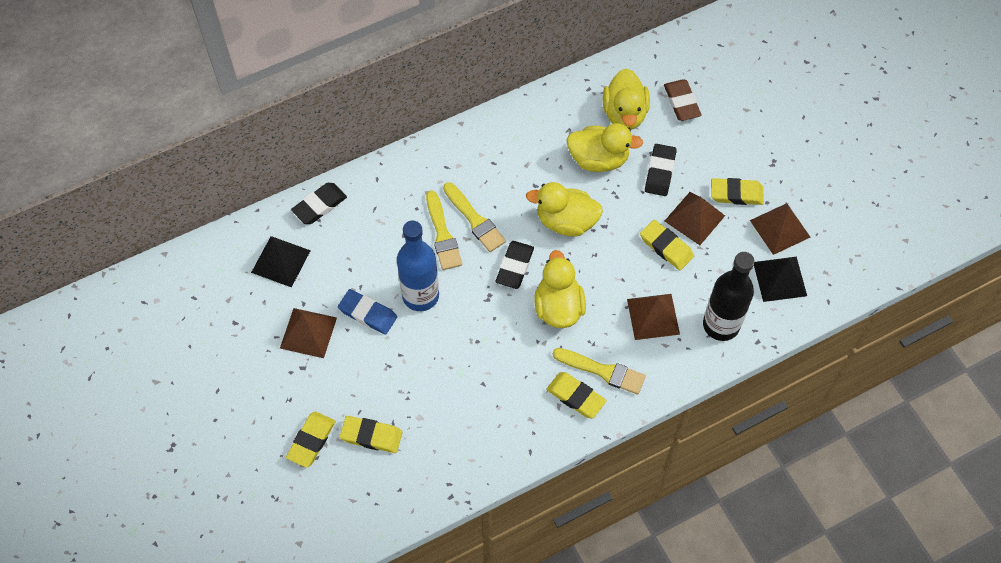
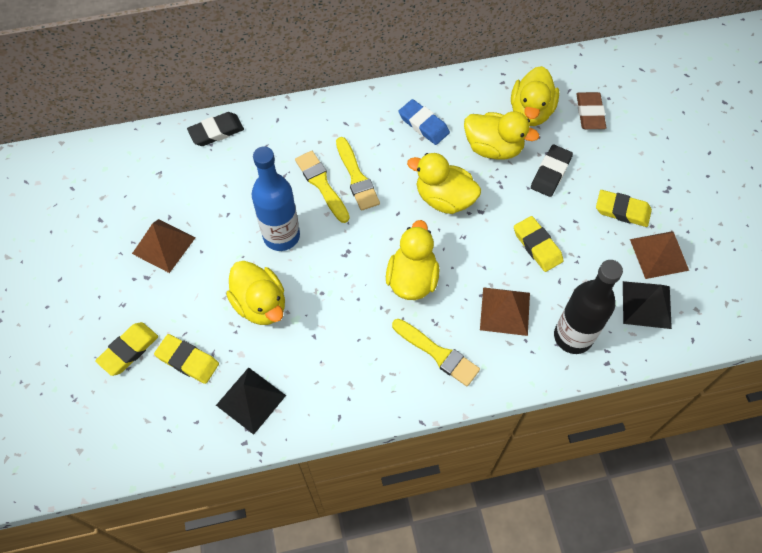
camera: 15 degrees right, 0 degrees up
(281, 261) = (162, 173): black pyramid -> black pyramid (251, 400)
(368, 314) = (225, 241): blue eraser -> blue eraser (423, 124)
(422, 366) = (260, 304): none -> yellow duck
(442, 235) = (321, 184): yellow brush -> yellow brush turned 150 degrees clockwise
(514, 267) = (381, 230): black eraser -> none
(576, 396) = (402, 372): yellow eraser -> none
(694, 218) = (573, 224): brown pyramid -> none

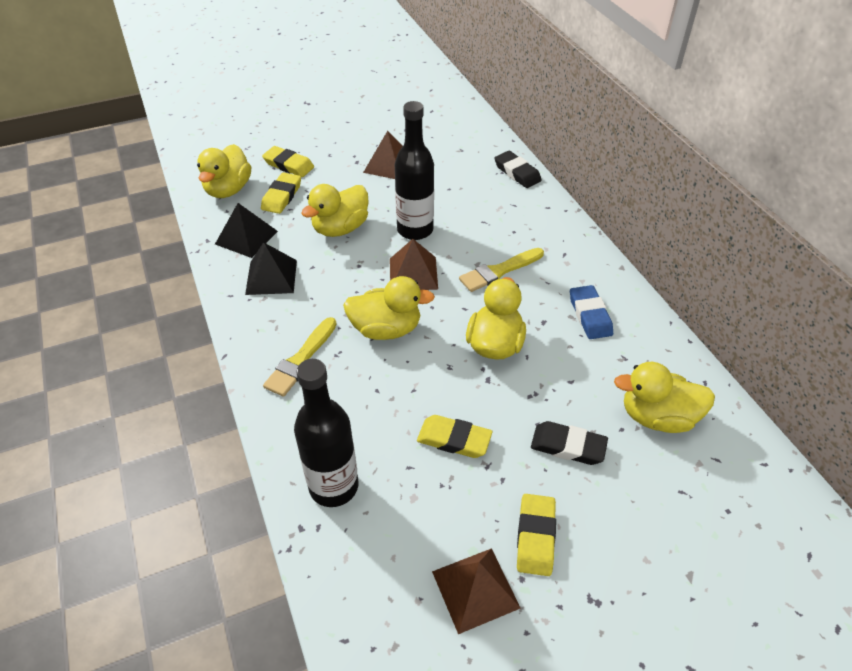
camera: 80 degrees right, 15 degrees down
(281, 236) = (415, 230): blue bottle -> black bottle
(321, 184) = (482, 247): yellow brush -> none
(423, 124) = (590, 315): blue eraser -> blue eraser turned 45 degrees counterclockwise
(493, 148) = (583, 383): yellow duck -> yellow duck (228, 190)
(505, 311) = (359, 414): brown pyramid -> brown pyramid (413, 273)
(537, 246) = (454, 439): yellow eraser -> yellow eraser turned 60 degrees clockwise
(590, 113) = (687, 487): brown eraser -> none
(646, 304) = (391, 574): black pyramid -> black pyramid (271, 277)

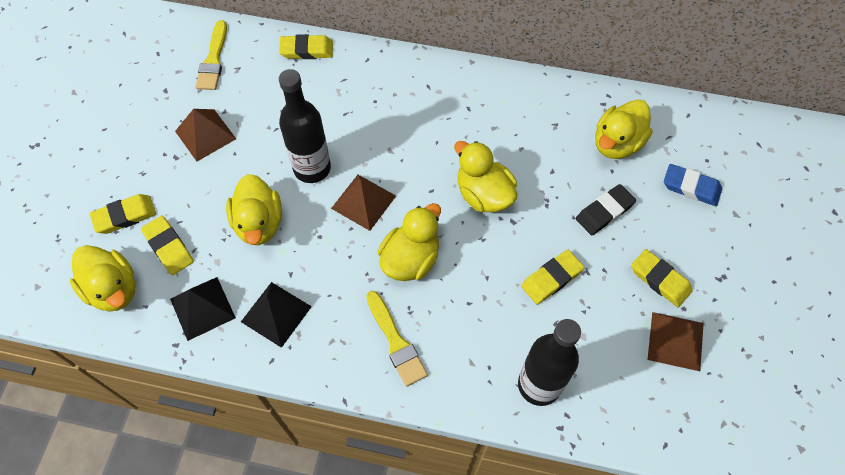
camera: 55 degrees left, 15 degrees up
(499, 271) = (411, 141): yellow brush -> yellow brush (213, 60)
(517, 173) = (307, 50): black eraser -> yellow eraser
(590, 315) = (502, 115): blue eraser -> blue eraser (691, 187)

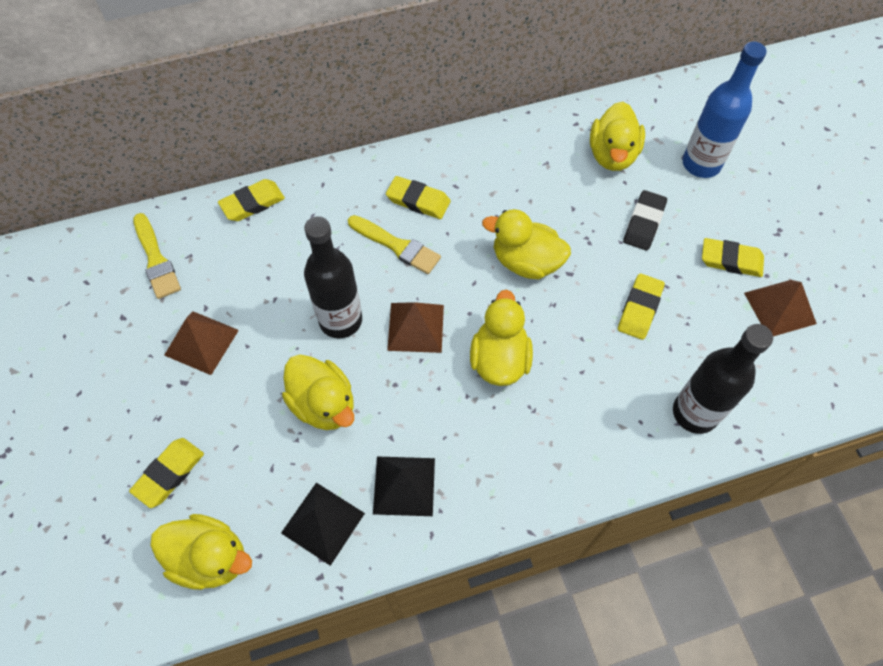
camera: 30 degrees left, 0 degrees up
(168, 247) = (242, 480): yellow eraser -> yellow eraser (418, 200)
(396, 342) = (540, 446): yellow brush -> yellow brush (397, 246)
(691, 187) = (701, 164): blue eraser -> blue bottle

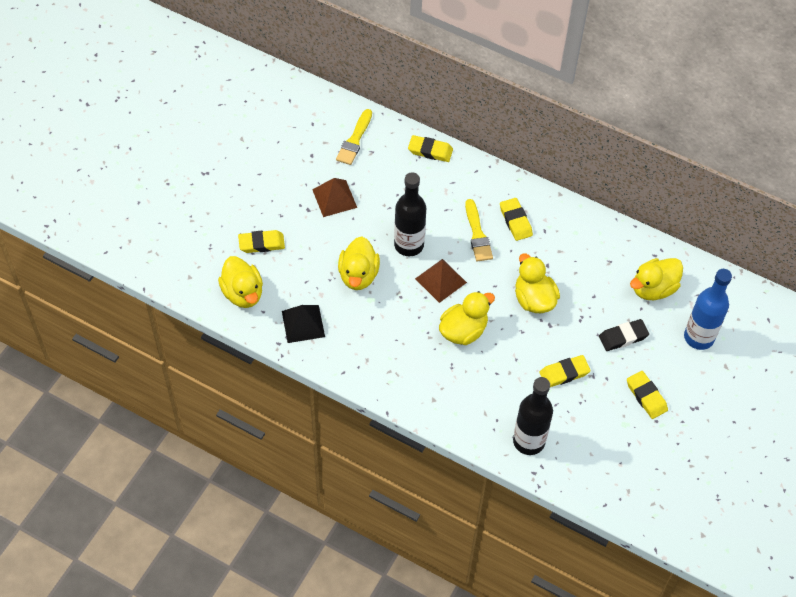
camera: 45 degrees right, 5 degrees down
(404, 485) = (354, 342): black pyramid -> none
(780, 308) = (640, 441): brown pyramid -> none

